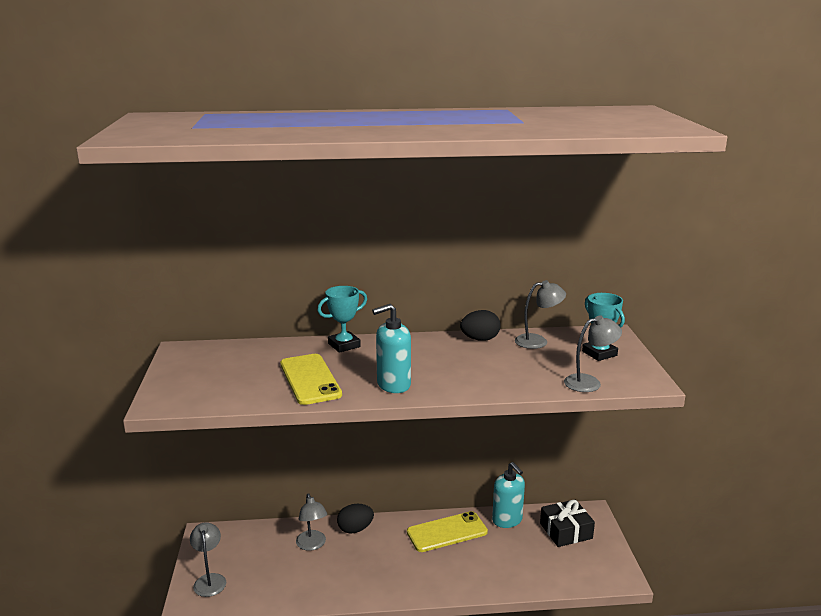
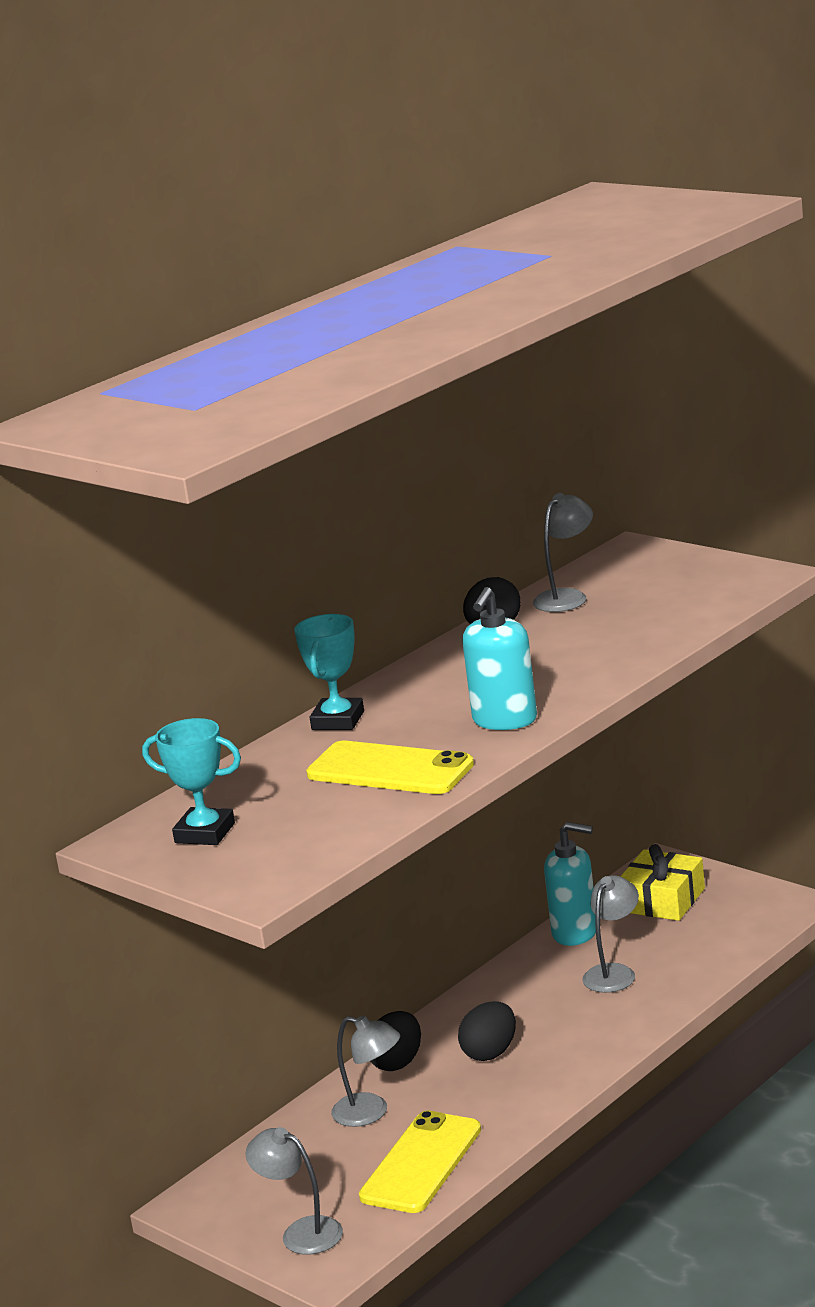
camera: 40 degrees left, 0 degrees up
(391, 553) = (490, 1052): none -> black egg
(447, 532) = (523, 990): yellow phone -> yellow phone (421, 1163)
(566, 531) = (662, 900): black gift -> yellow gift
(589, 382) = (711, 606): grey lamp -> grey lamp (614, 973)
(599, 353) = (662, 574): turquoise trophy -> turquoise trophy (205, 833)

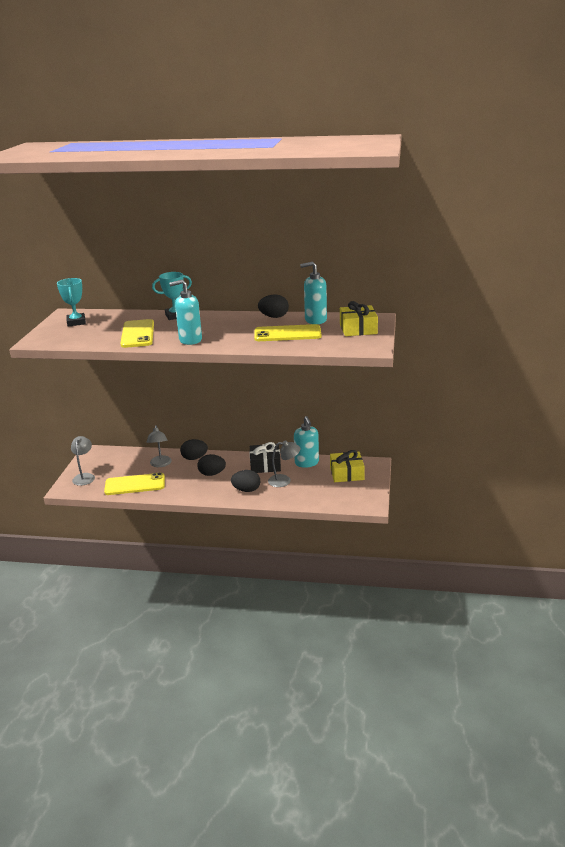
camera: 55 degrees right, 5 degrees up
(528, 981) = (265, 465): none -> black gift
(566, 597) = (315, 320): grey lamp -> turquoise soap dispenser
(601, 630) = (287, 334): none -> yellow phone
(601, 1023) = (246, 490): none -> black egg
(662, 570) = (358, 329): none -> yellow gift

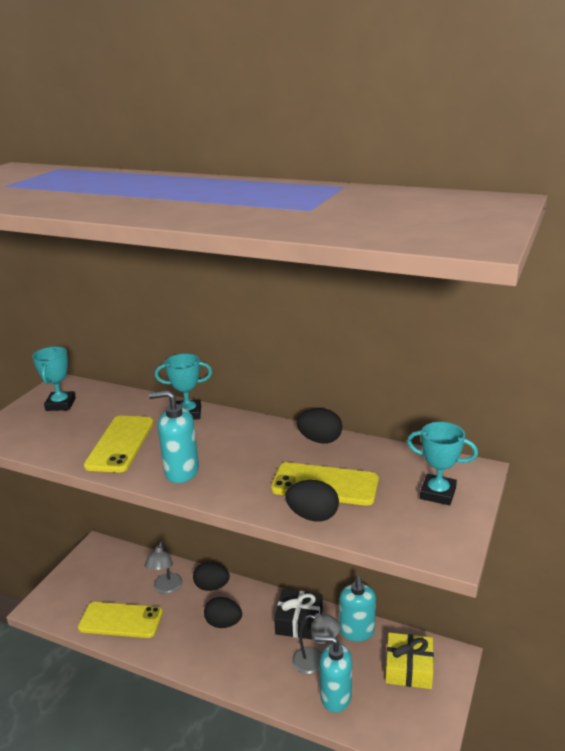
camera: 15 degrees right, 0 degrees up
(84, 477) = (68, 590): grey lamp -> none
(246, 490) = (258, 668): black egg -> black egg (313, 516)
(315, 320) = (378, 459): turquoise soap dispenser -> turquoise soap dispenser (335, 696)
(358, 329) = (438, 493): yellow gift -> turquoise trophy

